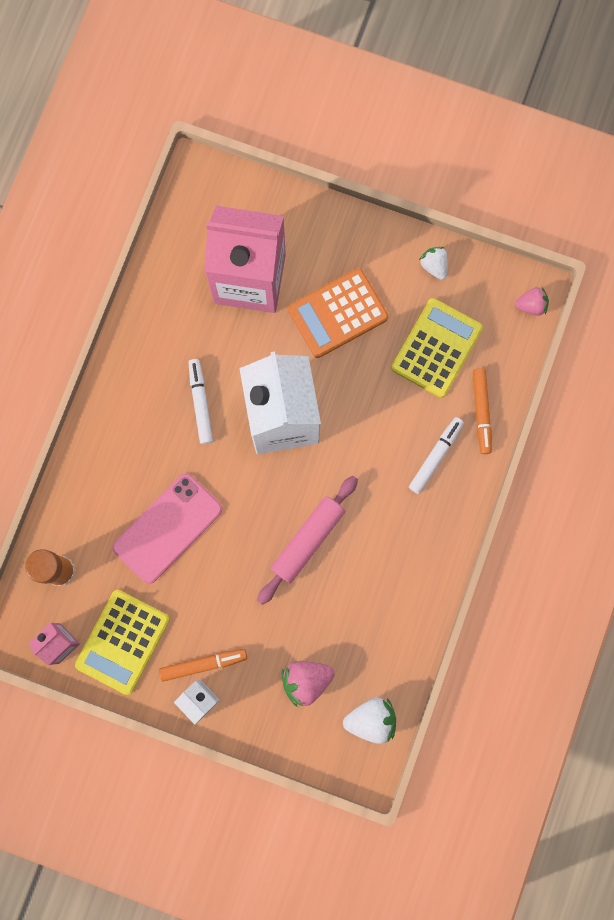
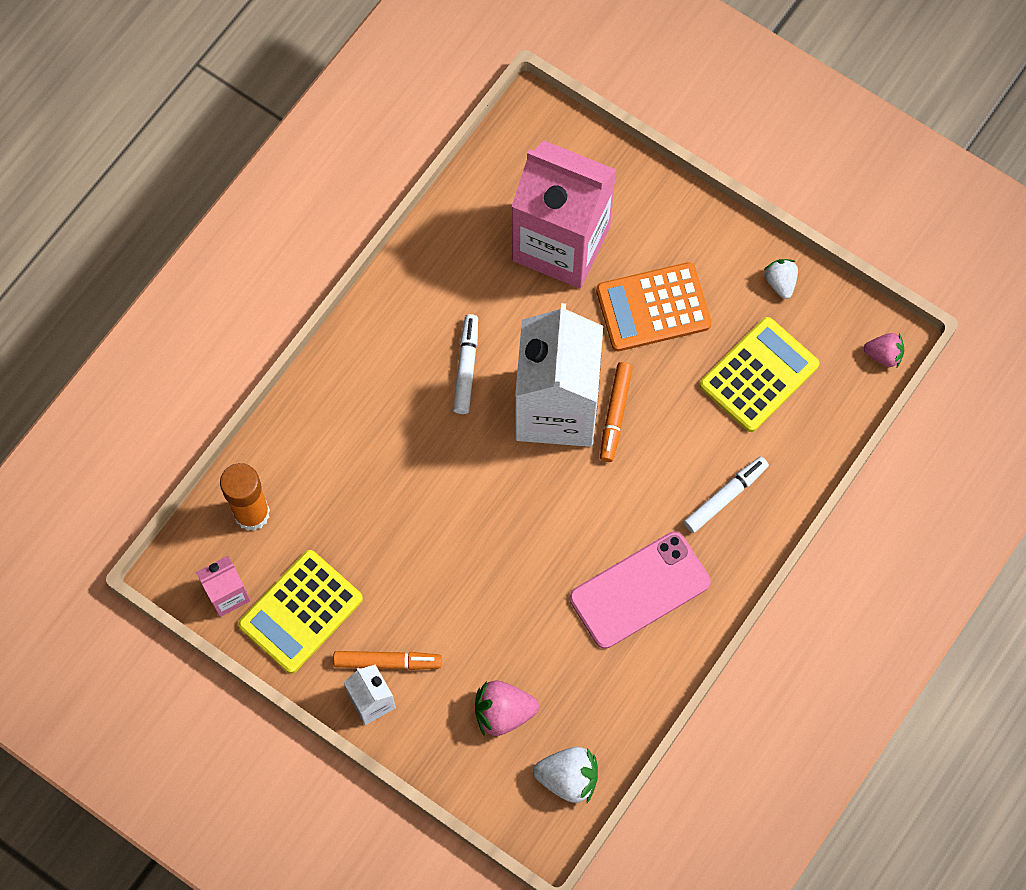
camera: 15 degrees right, 10 degrees down
(167, 528) = (389, 497): pink phone -> pink phone (639, 590)
(308, 540) = (549, 553): pink rolling pin -> none
(481, 412) = (793, 460): orange marker -> orange marker (615, 414)

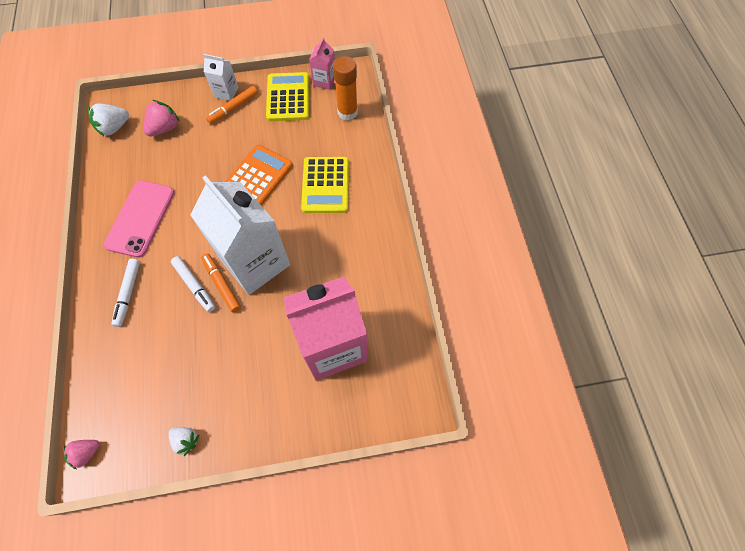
camera: 135 degrees right, 5 degrees down
(466, 367) = (318, 242): white marker -> white marker (195, 285)
(653, 307) = (250, 356): orange calculator -> orange calculator (257, 177)
(759, 375) = (157, 372): yellow calculator -> yellow calculator (325, 185)

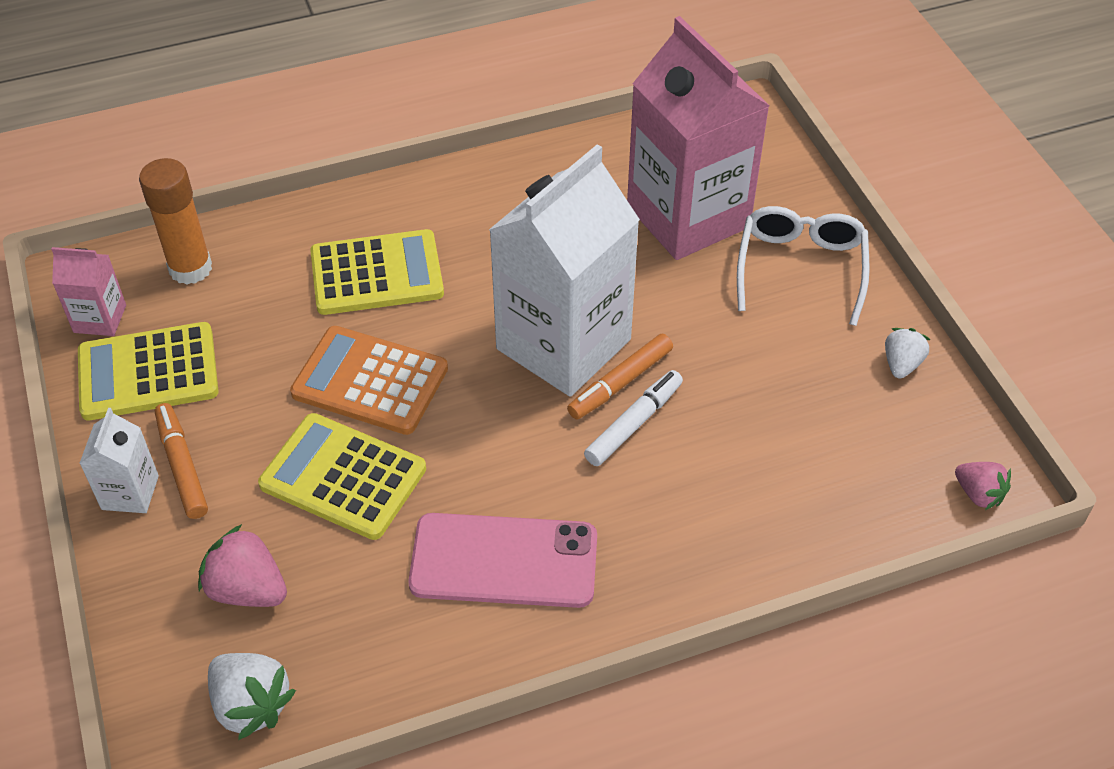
camera: 100 degrees left, 15 degrees down
(128, 294) = (679, 527): white marker -> none
(207, 163) = (343, 477): none -> yellow calculator
(233, 108) = (182, 466): orange marker -> orange marker turned 150 degrees counterclockwise
(275, 402) = (800, 268): none -> white glasses

